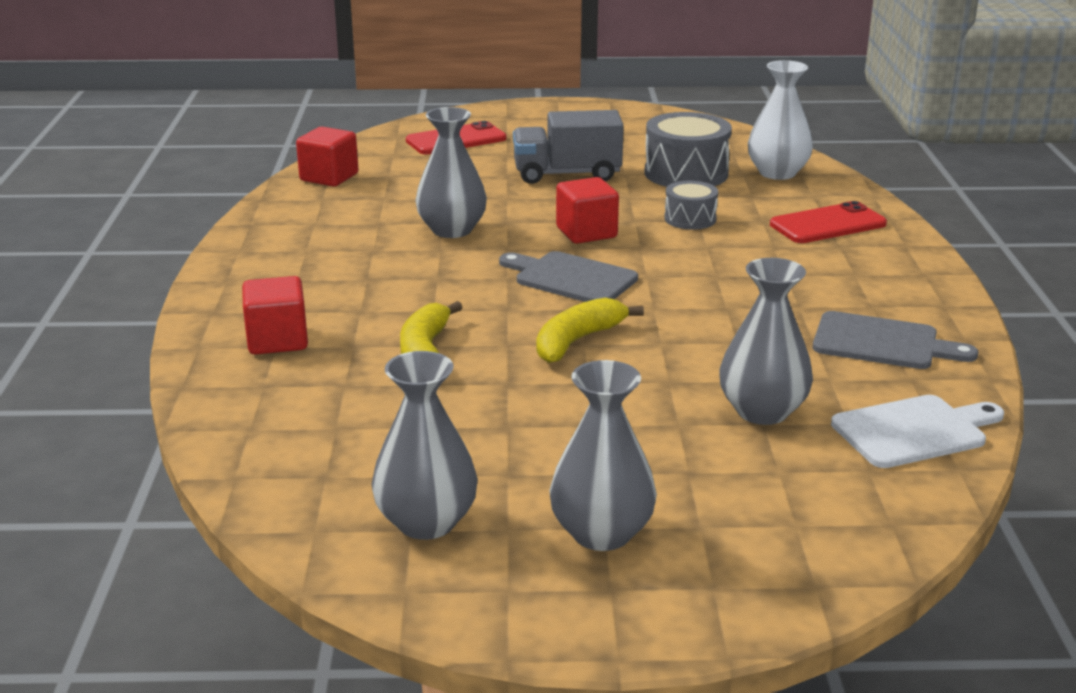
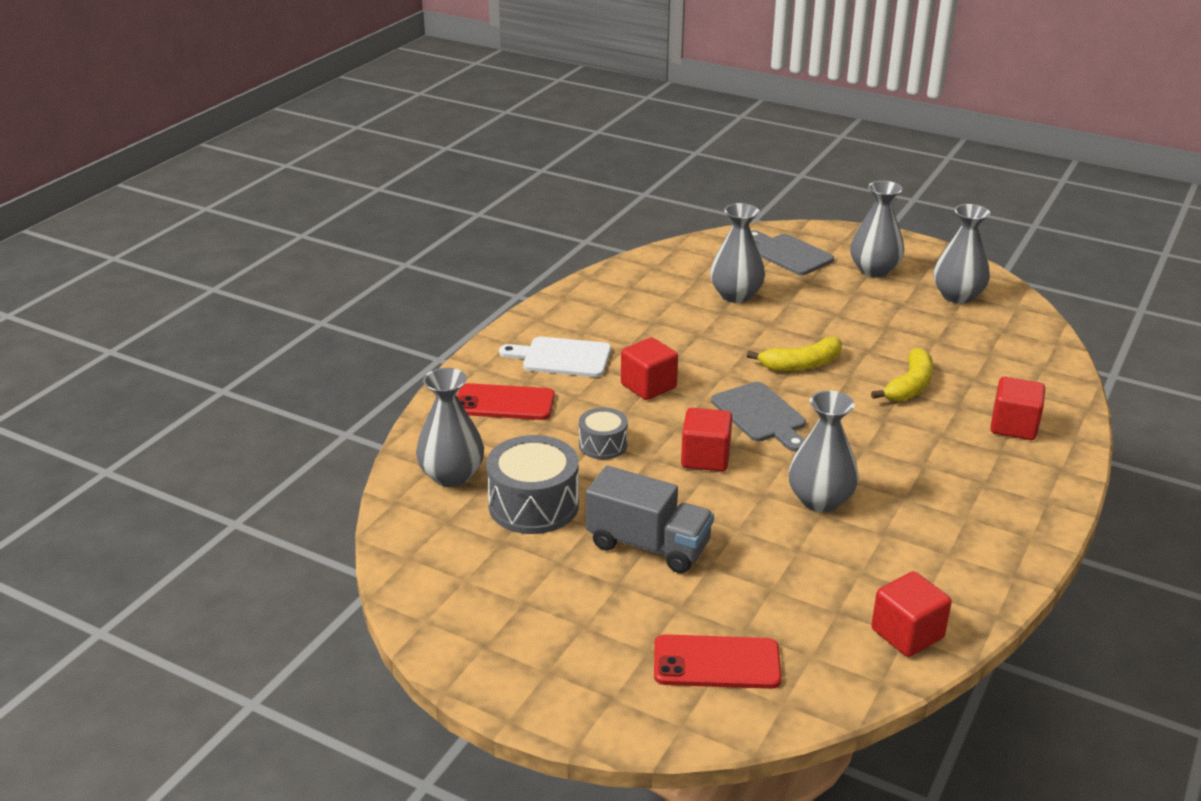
camera: 150 degrees left, 5 degrees up
(717, 273) = (648, 386): none -> red cube
(777, 173) = (452, 475): white vase -> grey vase
(883, 343) = (614, 309): grey cutting board -> grey cutting board (788, 254)
(914, 431) = (670, 266): white cutting board -> white cutting board (561, 357)

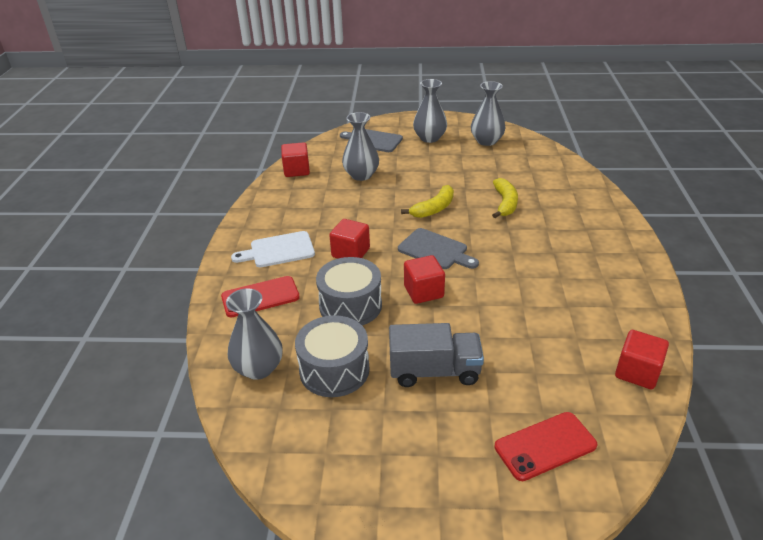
camera: 25 degrees left, 5 degrees up
(603, 445) = (350, 305): grey drum -> grey drum, size x1.75
(820, 500) = (514, 297): grey vase -> none
(1013, 426) = (579, 211): red cube -> red cube (296, 170)

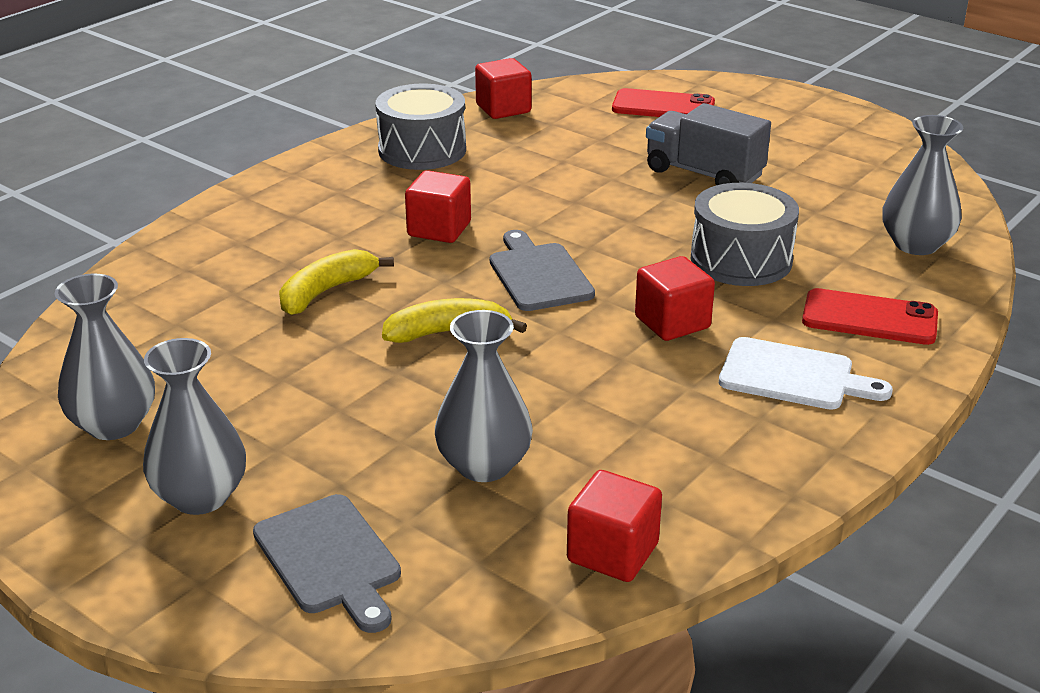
camera: 145 degrees left, 5 degrees down
(334, 370) = (819, 212): grey drum -> grey drum (422, 150)
(423, 292) = (624, 237): red cube -> red cube (439, 229)

